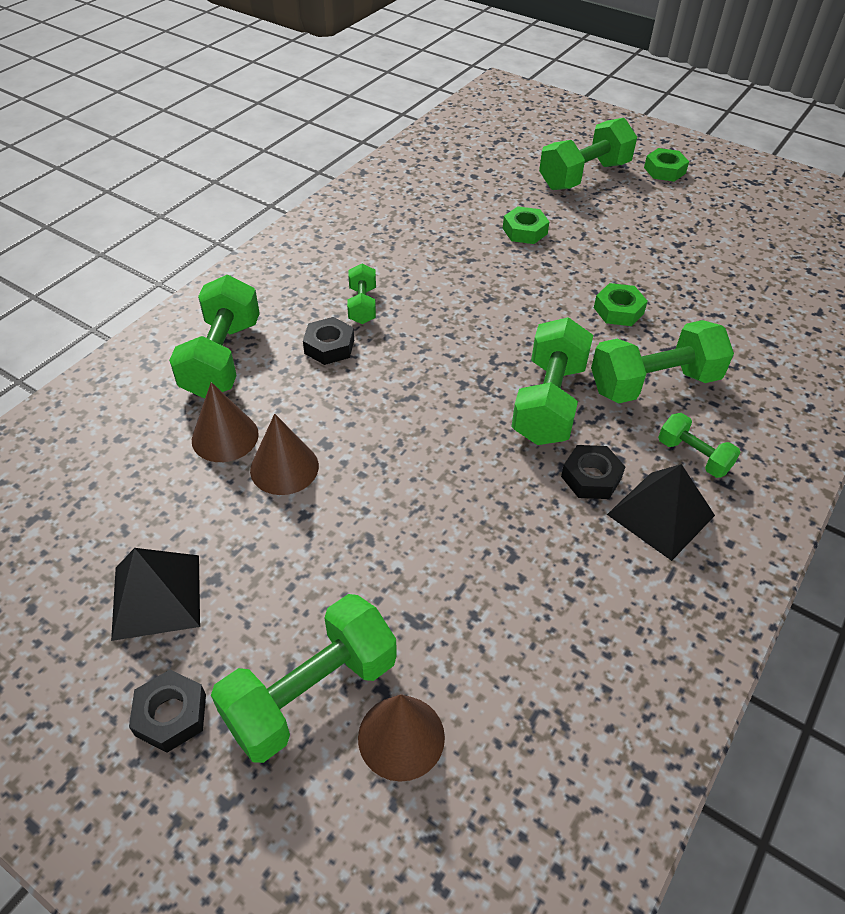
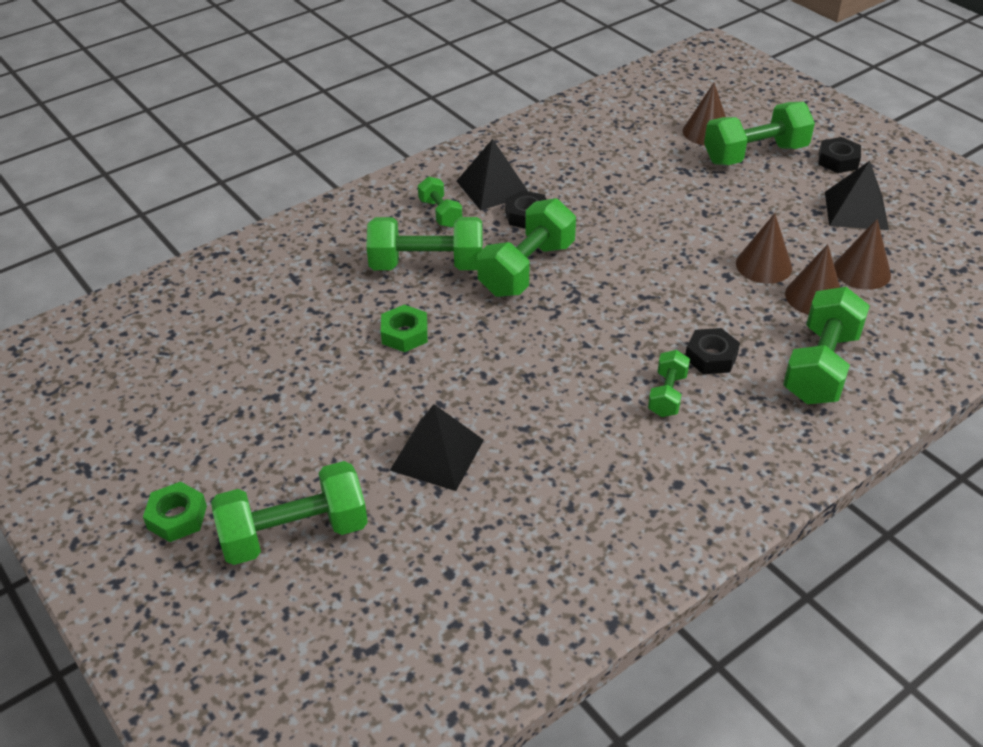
camera: 160 degrees left, 5 degrees down
(164, 486) = (862, 271): none -> brown cone
(525, 231) = (437, 455): green nut -> black pyramid

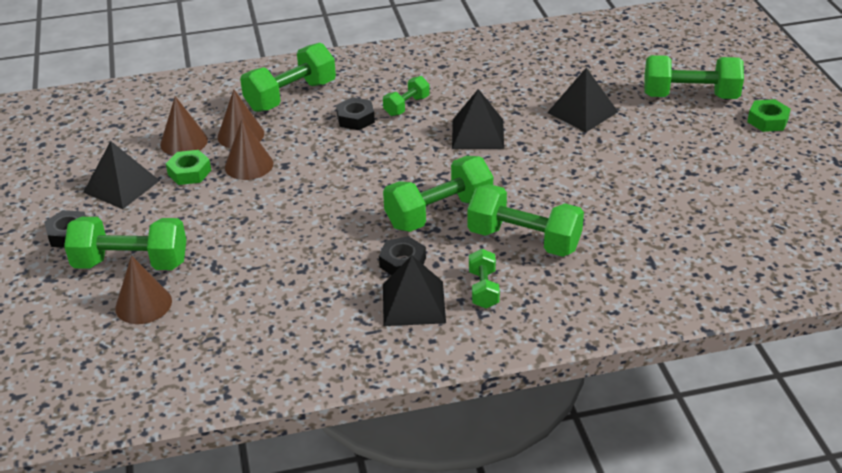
camera: 155 degrees left, 5 degrees down
(404, 334) = (570, 189): green nut -> green nut (189, 172)
(551, 378) = (477, 134): none -> black pyramid

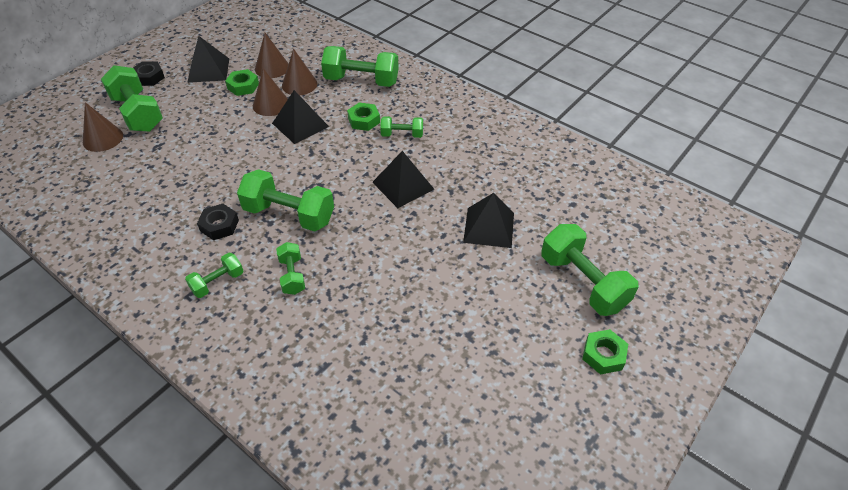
camera: 50 degrees right, 10 degrees up
(355, 119) = (364, 120): black nut -> green nut
(413, 303) = (178, 254): black pyramid -> black pyramid (300, 125)
(524, 240) = (292, 275): green dumbbell -> green dumbbell, size x0.54

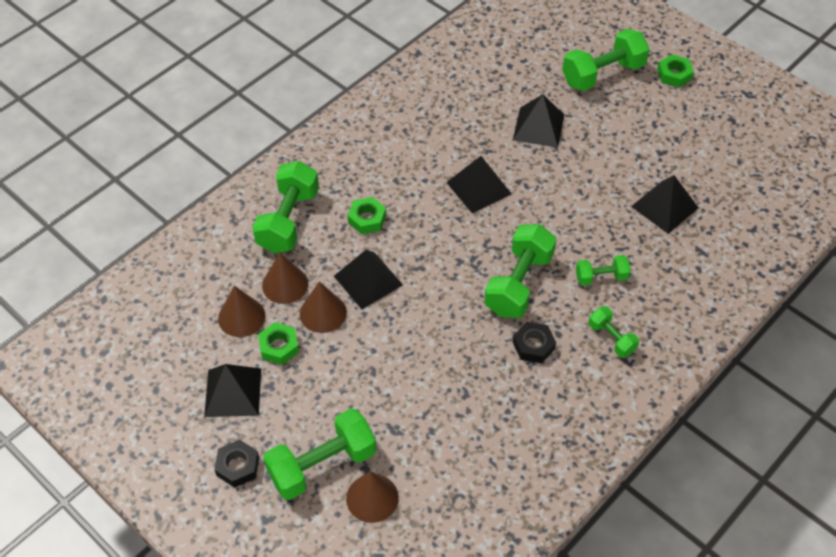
camera: 85 degrees left, 5 degrees up
(386, 335) = (664, 207): none -> black pyramid
(402, 135) = (397, 185): green dumbbell -> none

